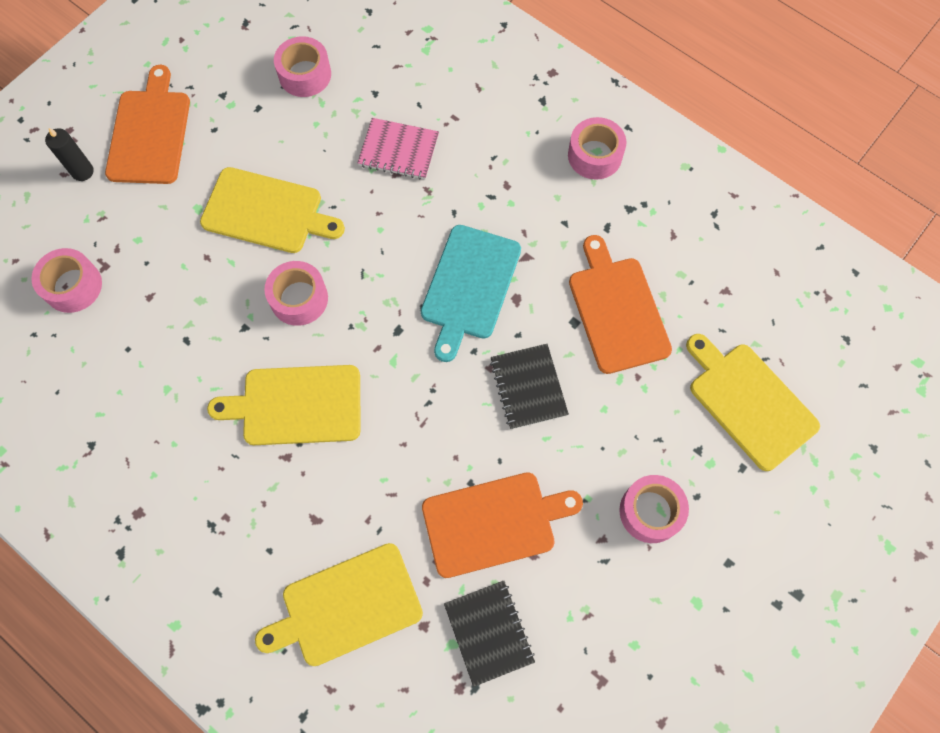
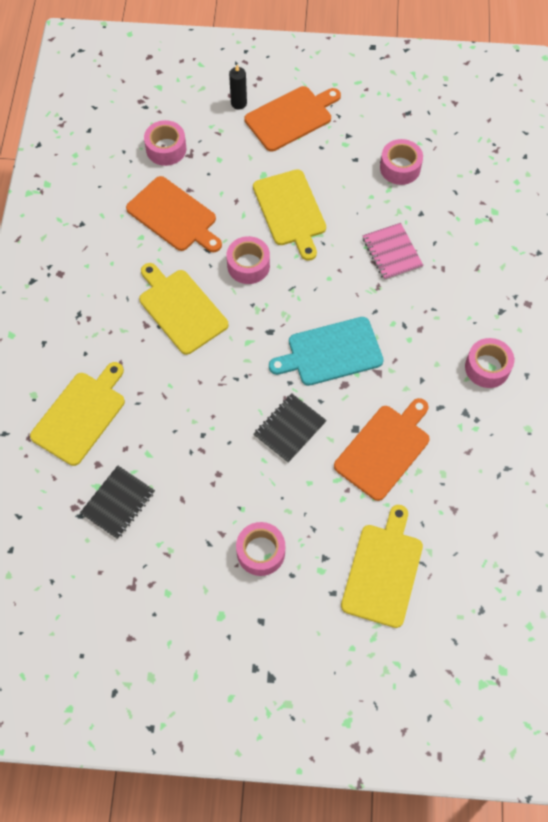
camera: 55 degrees right, 5 degrees down
(346, 606) = (81, 415): yellow cutting board -> yellow cutting board turned 90 degrees clockwise
(494, 523) = (187, 463): orange cutting board -> orange cutting board (174, 216)

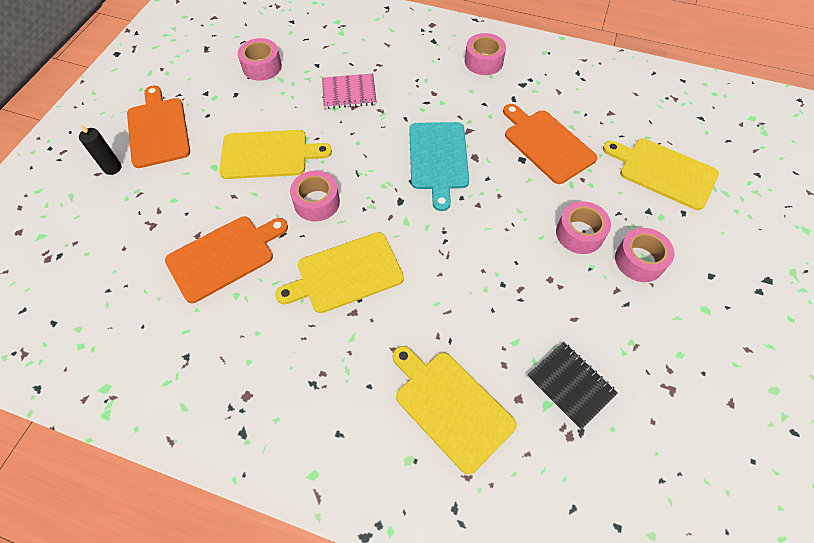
camera: 75 degrees left, 5 degrees down
(166, 149) = (130, 246): pink tape -> pink tape (579, 233)
(289, 429) = (511, 208): black notebook -> none

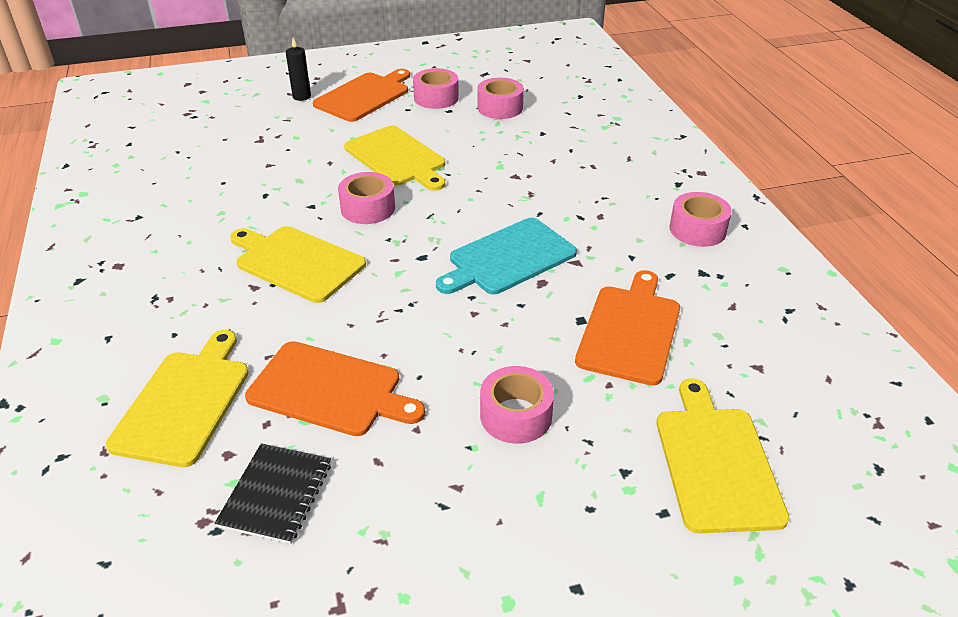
camera: 55 degrees right, 20 degrees down
(224, 256) = (258, 188): orange cutting board -> orange cutting board (330, 390)
(349, 93) = (529, 166): pink notebook -> none
(639, 260) = (528, 493): pink tape -> pink tape (436, 98)

